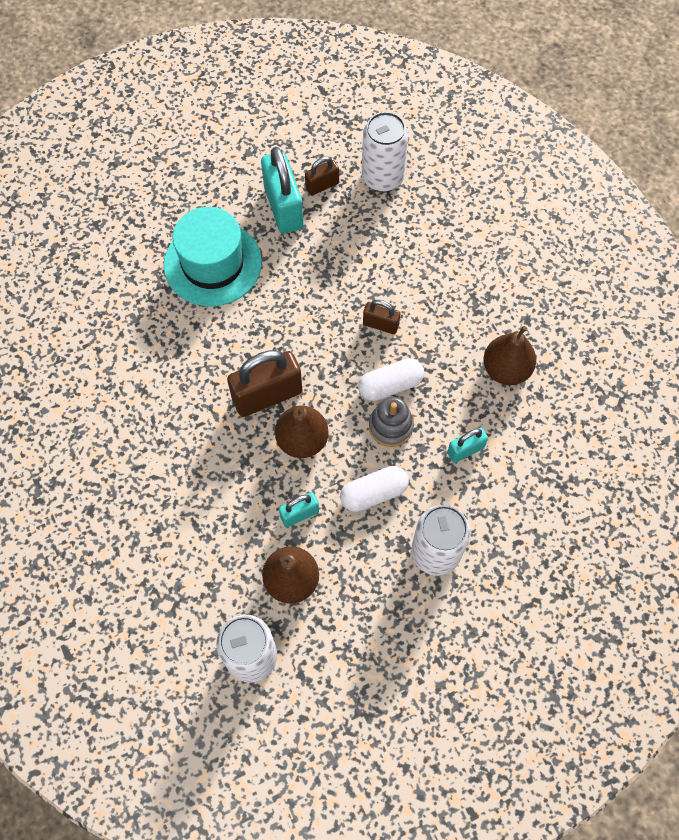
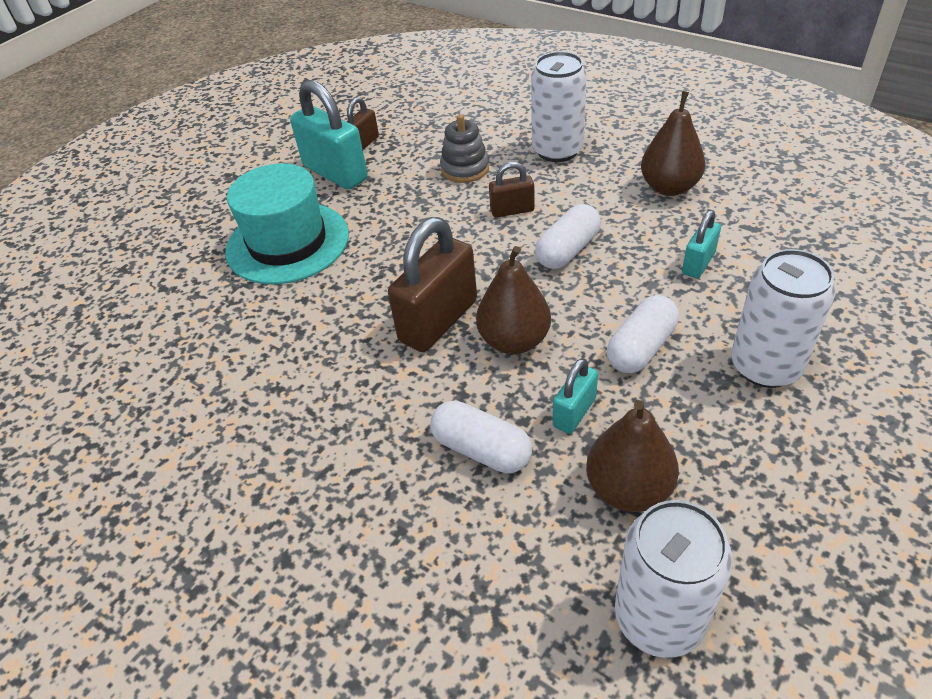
camera: 25 degrees left, 20 degrees down
(231, 506) = (481, 449): none -> white capsule
(382, 177) = (419, 117): white can -> white can (557, 150)
(391, 426) = (601, 281): grey stacking toy -> grey stacking toy (465, 169)

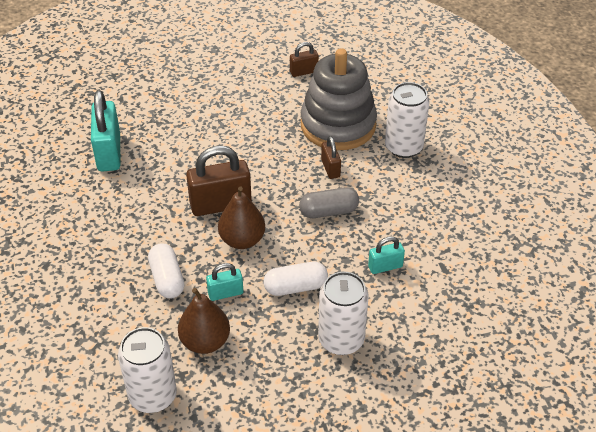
camera: 35 degrees right, 0 degrees up
(288, 242) = (200, 111): turquoise hat -> none
(335, 173) = (268, 82): turquoise padlock -> turquoise padlock (109, 152)
(465, 169) = (338, 125): grey stacking toy -> grey stacking toy, size x2.12
(512, 210) = (330, 168): brown padlock -> brown padlock turned 45 degrees clockwise
(567, 250) = (329, 211): white capsule -> grey capsule
(669, 187) = (433, 213): brown pear -> none

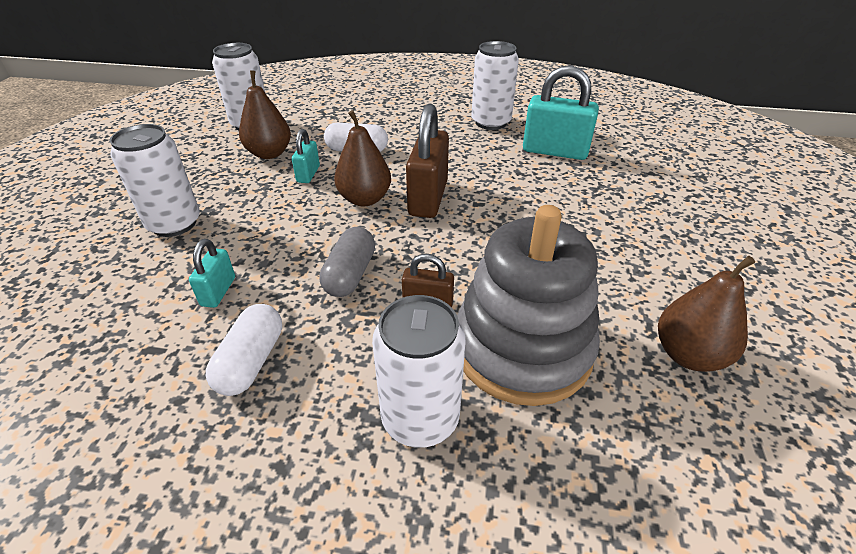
camera: 115 degrees right, 5 degrees down
(67, 205) = (491, 122): none -> white can
(295, 287) = (269, 215): white capsule -> white capsule (251, 361)
(304, 72) = (688, 355): brown padlock -> brown pear

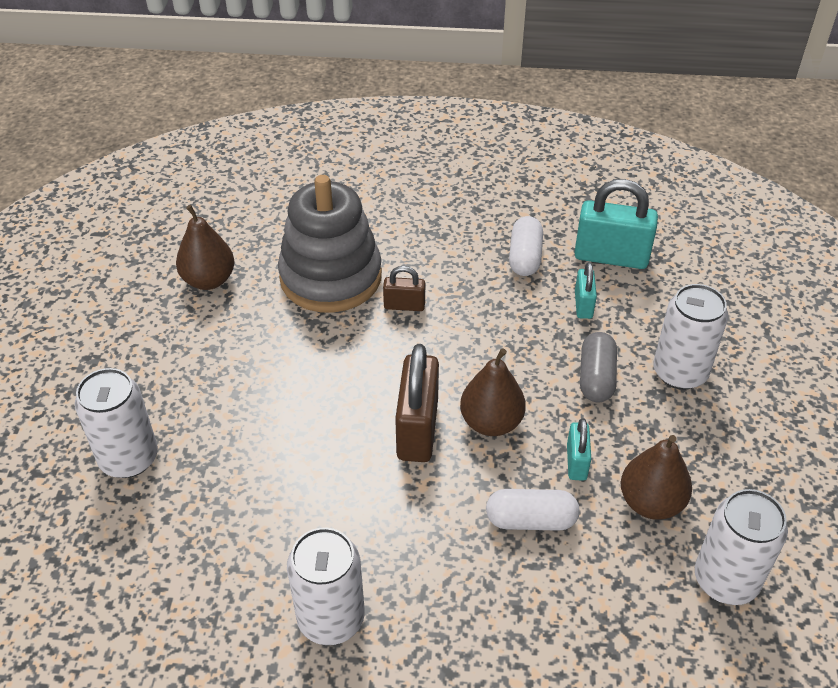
camera: 175 degrees right, 5 degrees up
(350, 274) = (477, 327): grey capsule -> grey capsule (596, 378)
(420, 418) = (401, 234): white can -> white can (129, 458)
(555, 151) = (243, 539): turquoise padlock -> turquoise padlock (611, 257)

